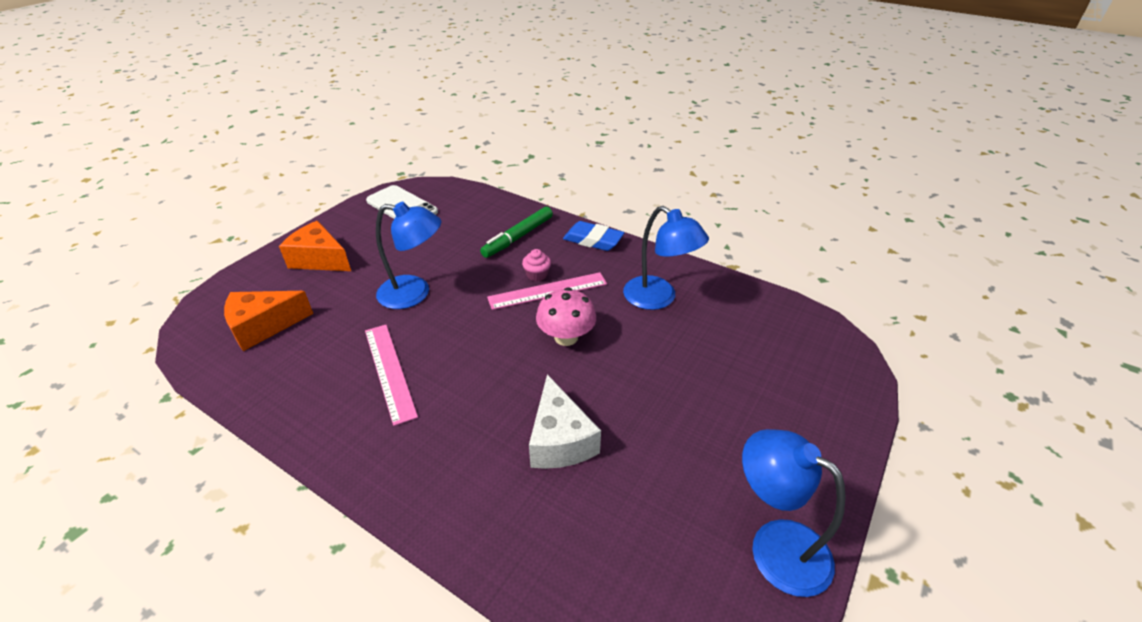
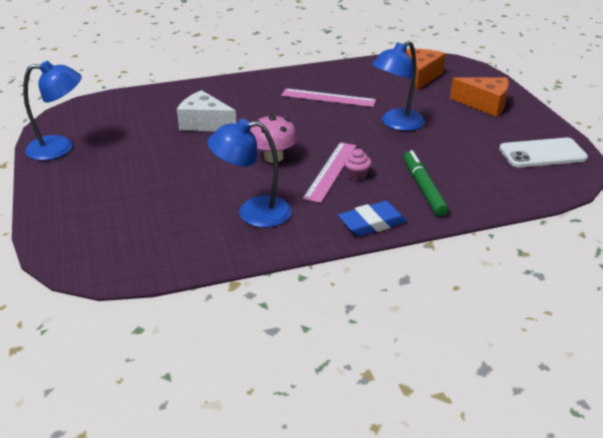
camera: 130 degrees right, 5 degrees down
(319, 259) = (484, 104): orange cheese -> orange cheese turned 45 degrees clockwise

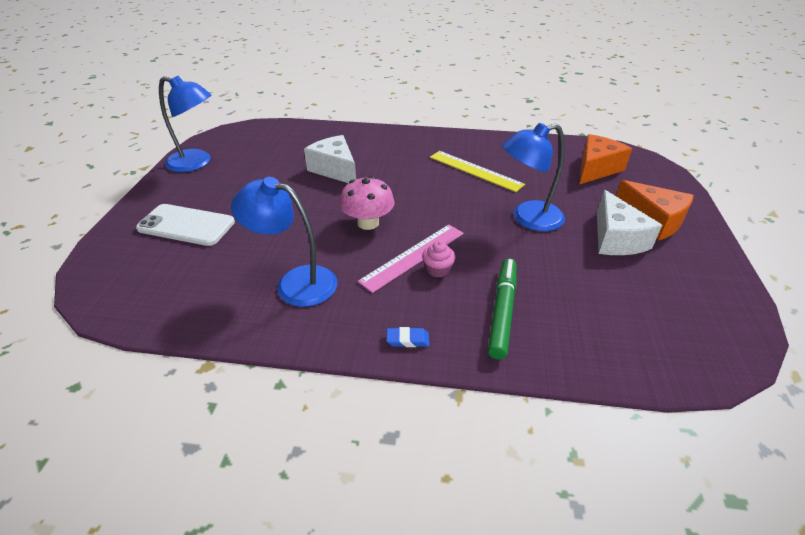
camera: 25 degrees right, 5 degrees up
(328, 98) = (475, 170): pink ruler -> yellow ruler
(372, 223) = (407, 339): blue eraser -> blue eraser, size x0.51
(467, 122) = (616, 239): none -> white cheese
(542, 153) = (693, 309): white phone -> white phone (186, 225)

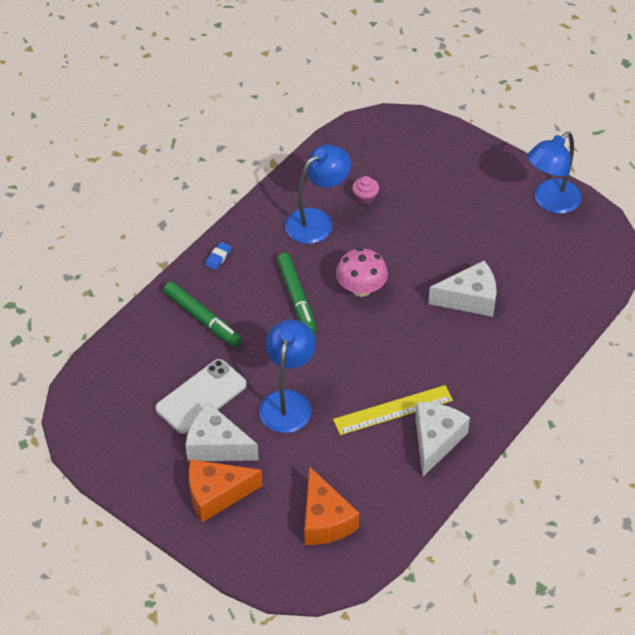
camera: 120 degrees right, 10 degrees up
(186, 225) = (437, 177): white phone -> white phone (201, 397)
(413, 256) = (296, 298): pink ruler -> green marker
(437, 269) = (270, 305): pink cupcake -> pink cupcake (365, 197)
(479, 148) = (436, 441): none -> white cheese

